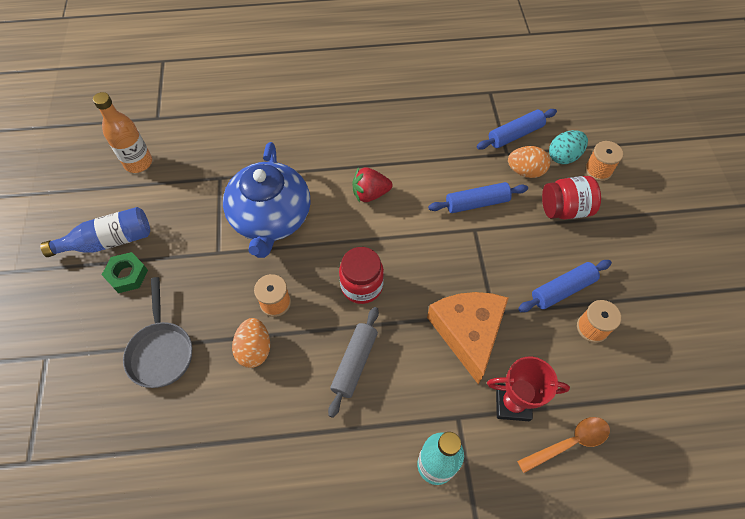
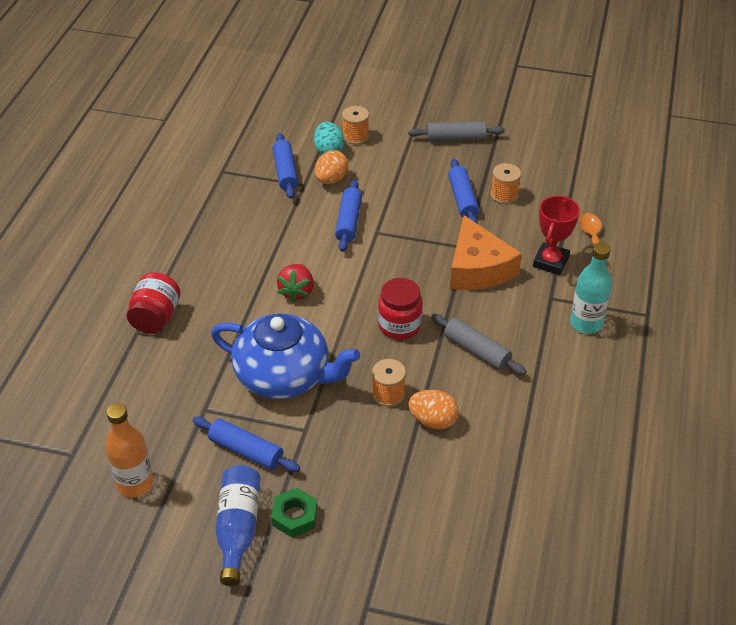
camera: 70 degrees left, 15 degrees down
(161, 351) = (404, 498): grey pan -> none
(185, 219) = (246, 451): none -> blue rolling pin
(468, 332) = (478, 268): orange cheese -> orange cheese turned 120 degrees counterclockwise
(565, 209) = (385, 170): red jar -> red jar (156, 317)
(653, 256) = (456, 138): none -> grey rolling pin

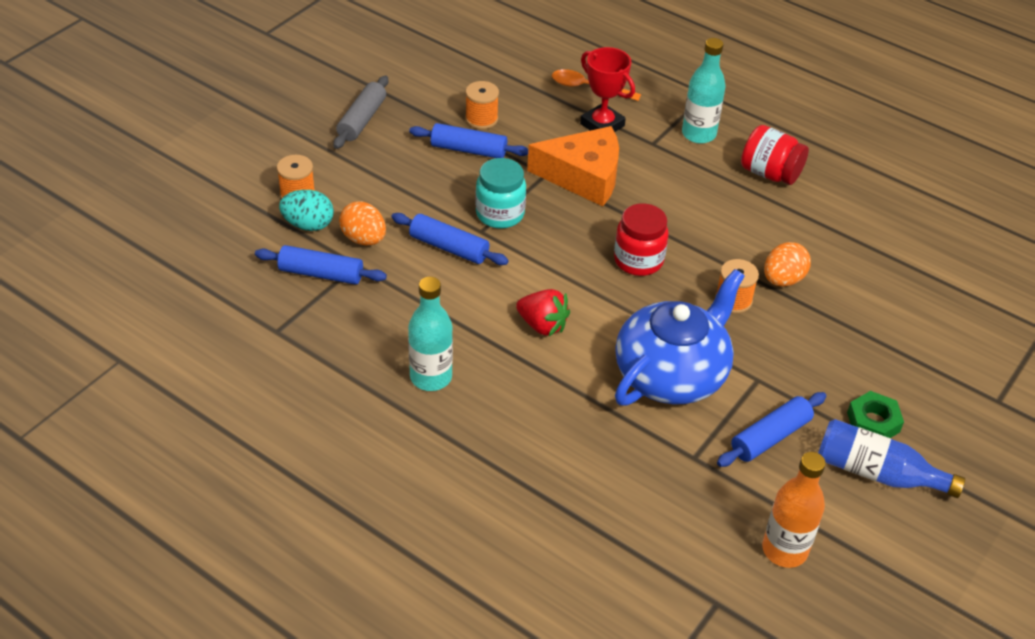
camera: 70 degrees left, 0 degrees up
(156, 317) = (519, 466): red jar -> red jar (770, 173)
(217, 251) = (431, 377): none -> turquoise bottle
(401, 236) = (500, 214): none -> turquoise jar
(477, 351) = (701, 218): grey rolling pin -> none

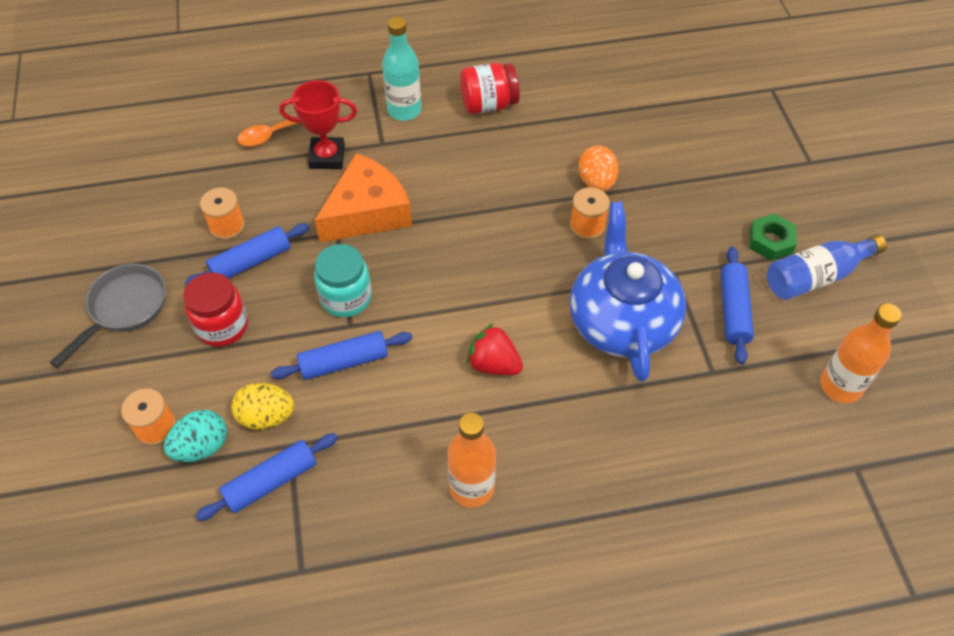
camera: 45 degrees left, 10 degrees up
(362, 120) = (124, 308): grey rolling pin -> grey pan
(364, 239) = (266, 417): orange egg -> yellow egg
(431, 377) = (472, 487): turquoise bottle -> orange bottle
(542, 325) = (493, 364): red strawberry -> red strawberry turned 135 degrees counterclockwise
(638, 260) = (490, 249): red jar -> red jar (222, 326)

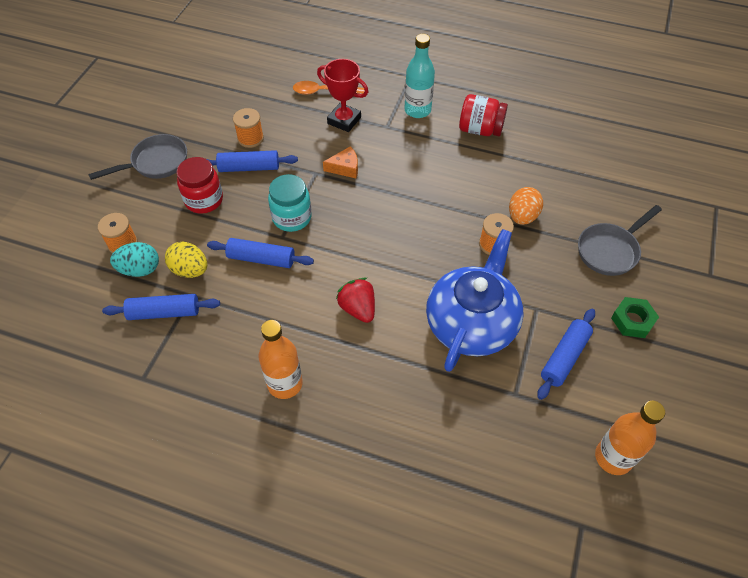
camera: 30 degrees right, 0 degrees up
(367, 212) = (345, 168): orange cheese -> orange cheese, size x0.49
(704, 179) = (610, 250): none -> grey pan
(816, 277) = (652, 365): blue bottle -> none

